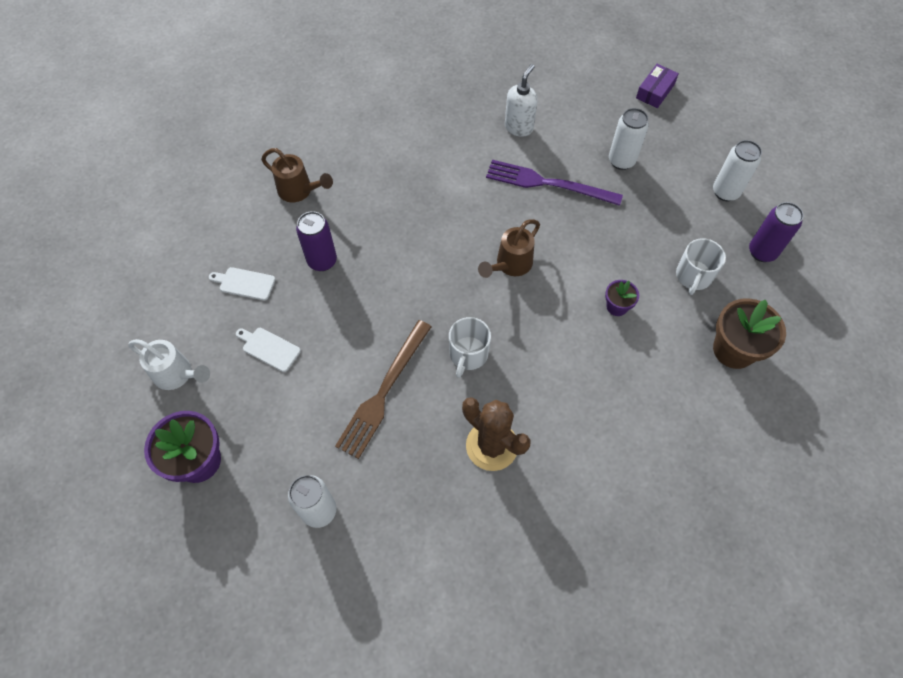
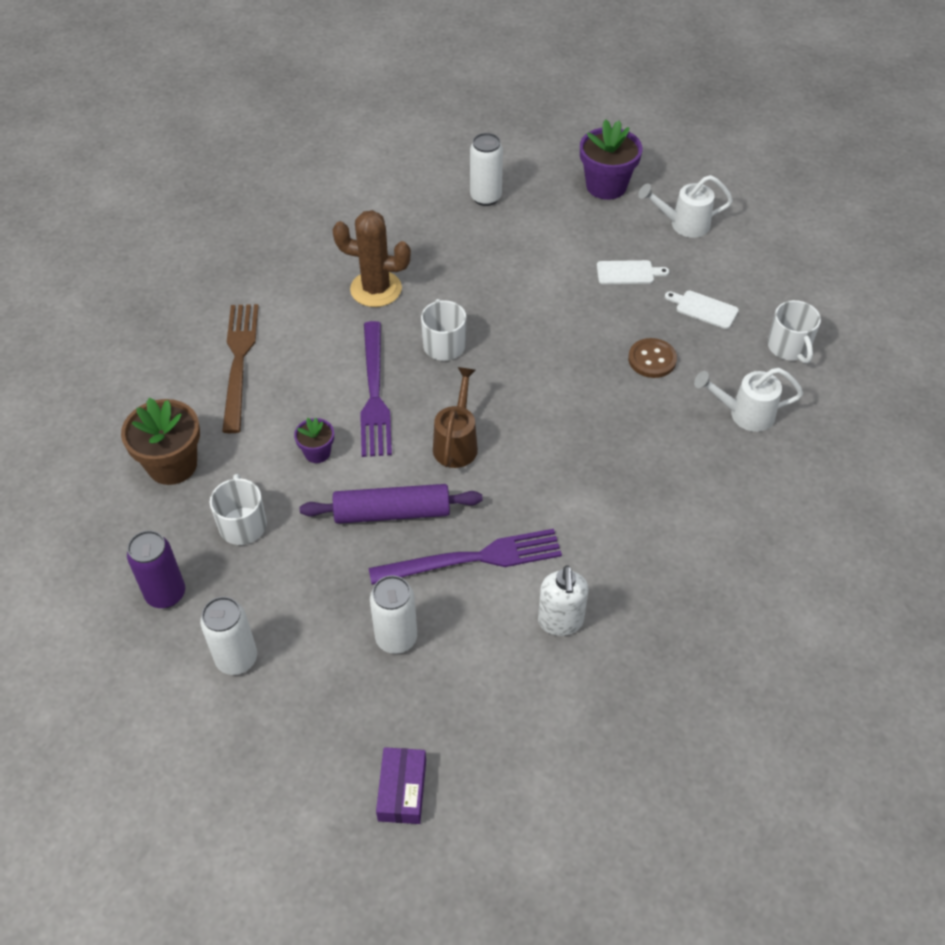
camera: 150 degrees right, 10 degrees down
(219, 222) = (789, 347): none -> white mug
(245, 283) = (704, 309): white cutting board -> white cutting board turned 135 degrees counterclockwise
(299, 191) = (744, 414): brown watering can -> white watering can
(322, 261) = (652, 359): purple can -> brown button
(384, 391) = (499, 286): brown fork -> brown fork (239, 361)
(549, 336) = (374, 393): none -> purple fork
(584, 236) = (392, 512): none -> purple rolling pin

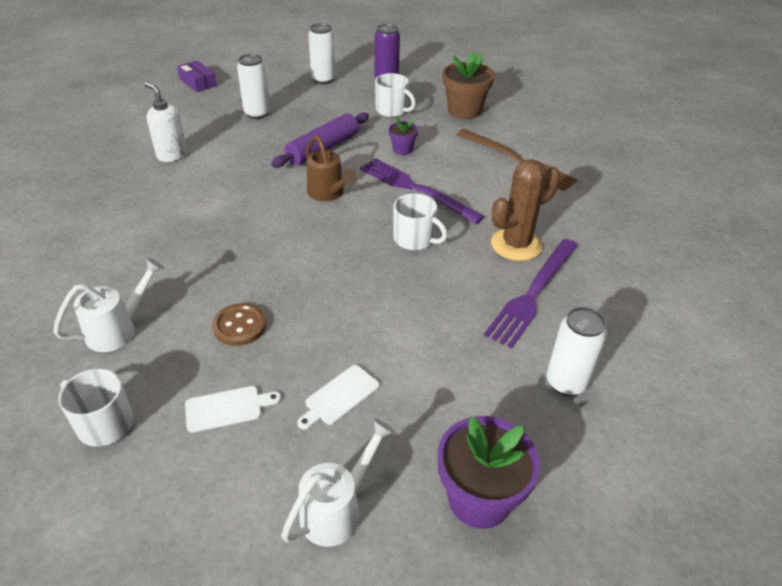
camera: 135 degrees right, 10 degrees down
(473, 559) = (251, 154): purple fork -> purple fork (533, 293)

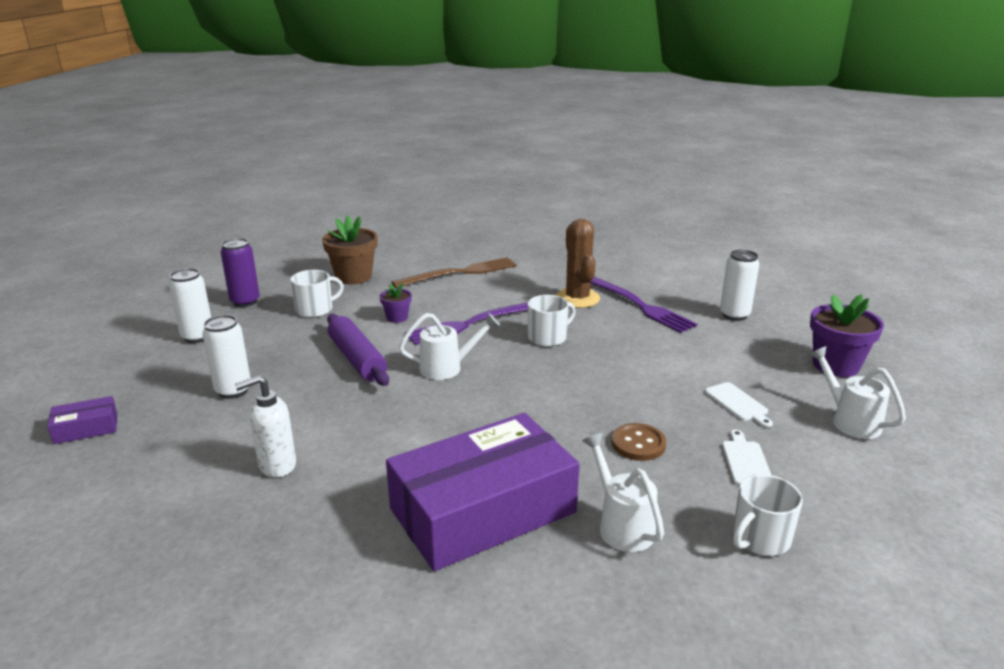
camera: 70 degrees left, 15 degrees down
(131, 253) = (482, 510): none -> purple box
(328, 194) = (447, 368): brown watering can -> white watering can

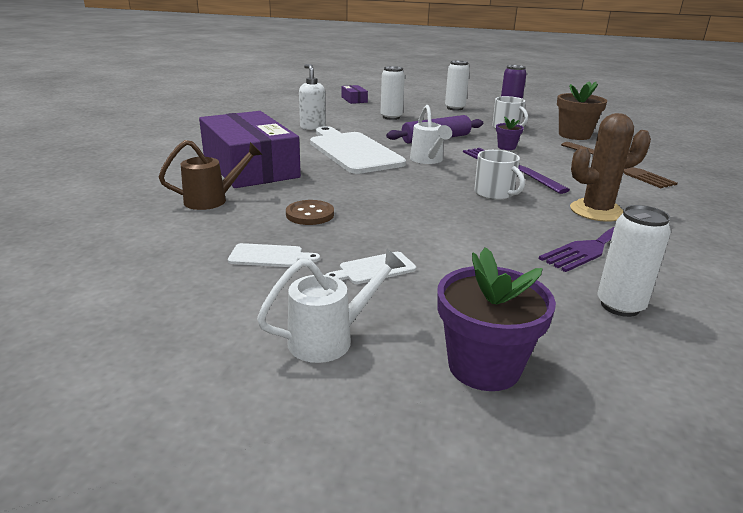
camera: 90 degrees right, 0 degrees up
(411, 422) = (352, 151): none -> white cutting board
(621, 525) = (212, 200): white watering can -> brown watering can
(760, 538) = (165, 245): white mug -> none

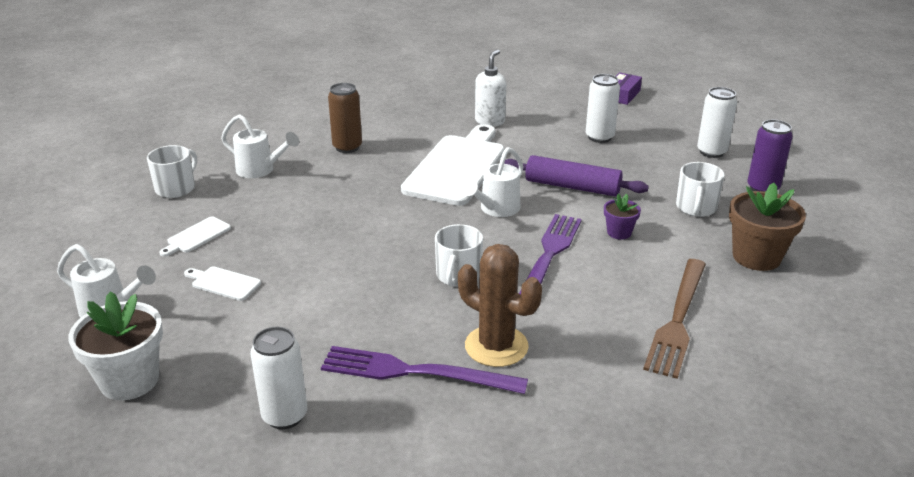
camera: 50 degrees right, 5 degrees up
(159, 239) = (176, 188): none -> white mug
(212, 200) = (260, 170): brown watering can -> white watering can
(250, 166) = (347, 147): purple box -> brown can
(269, 256) = (197, 236): white cutting board -> white cutting board turned 75 degrees clockwise
(310, 214) = (286, 216): brown button -> none
(484, 366) = (129, 380): purple flower pot -> white flower pot

